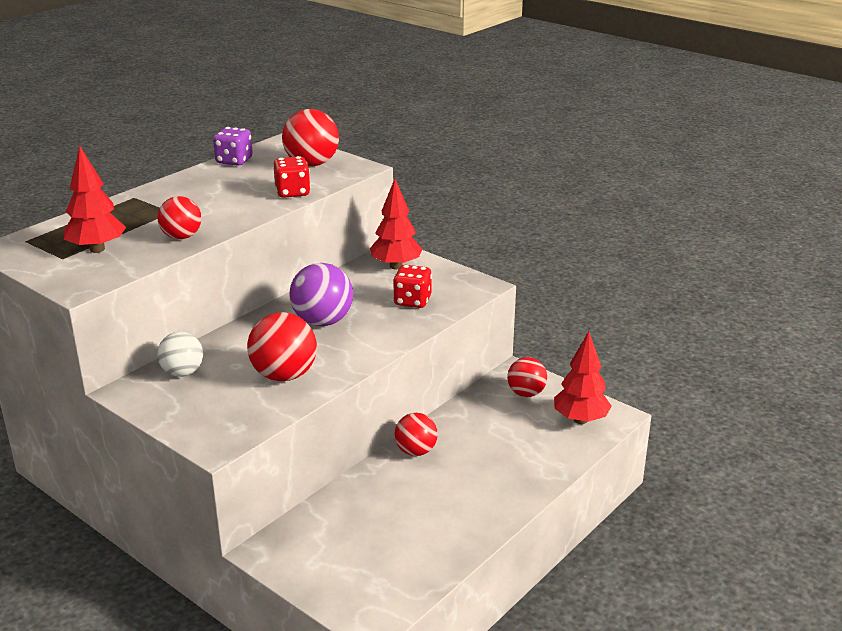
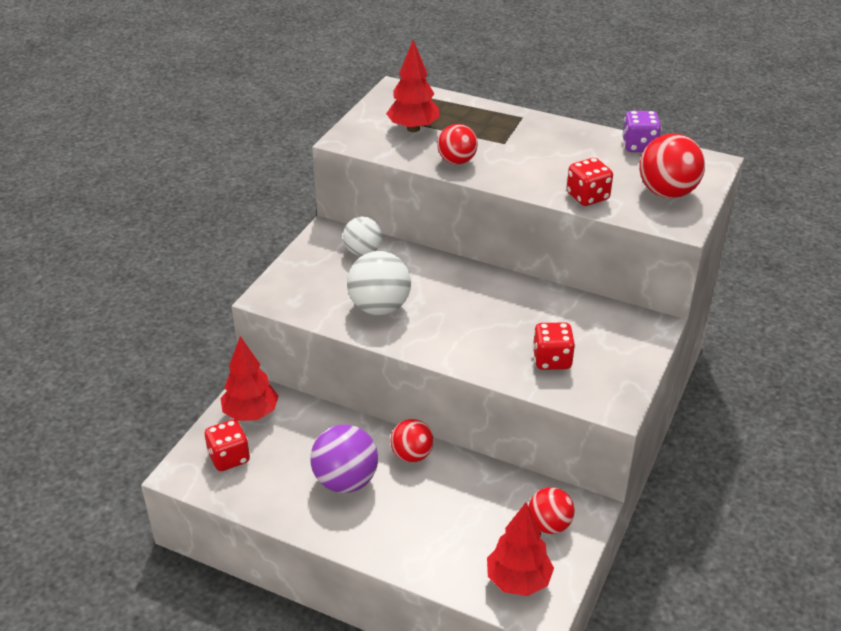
camera: 75 degrees right, 10 degrees up
(284, 375) = (379, 307): red ball -> white ball
(323, 321) = (481, 308): purple ball -> purple ball (345, 481)
(364, 578) = (229, 458): none -> red dice
(396, 266) = (621, 333): red tree -> red tree (251, 414)

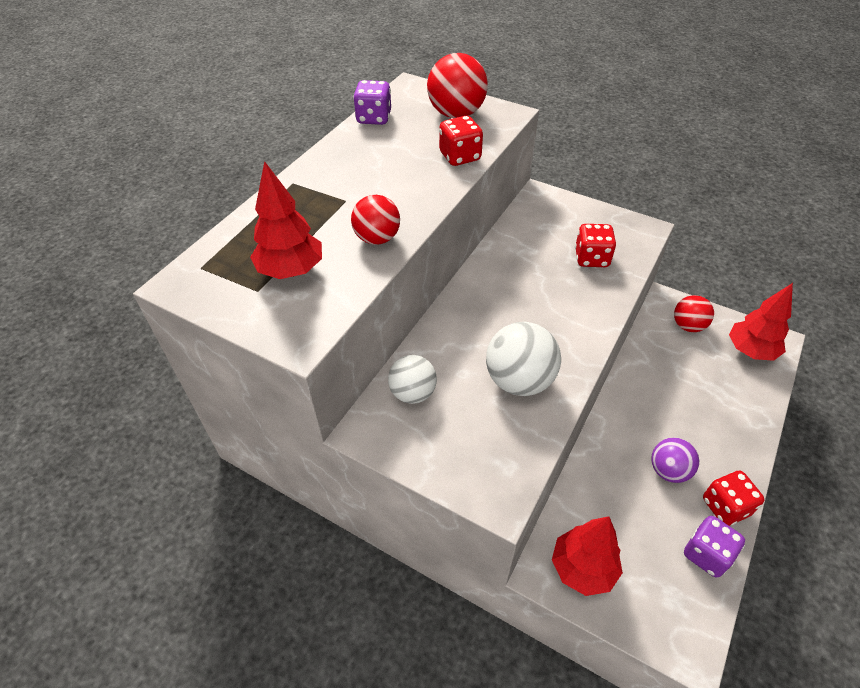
camera: 85 degrees left, 10 degrees up
(229, 458) = (656, 590): red dice -> red dice (725, 507)
(259, 496) = (706, 554): none -> purple dice
(345, 481) = (668, 470): purple ball -> purple ball, size x0.66
(412, 455) = (625, 413): red ball -> none

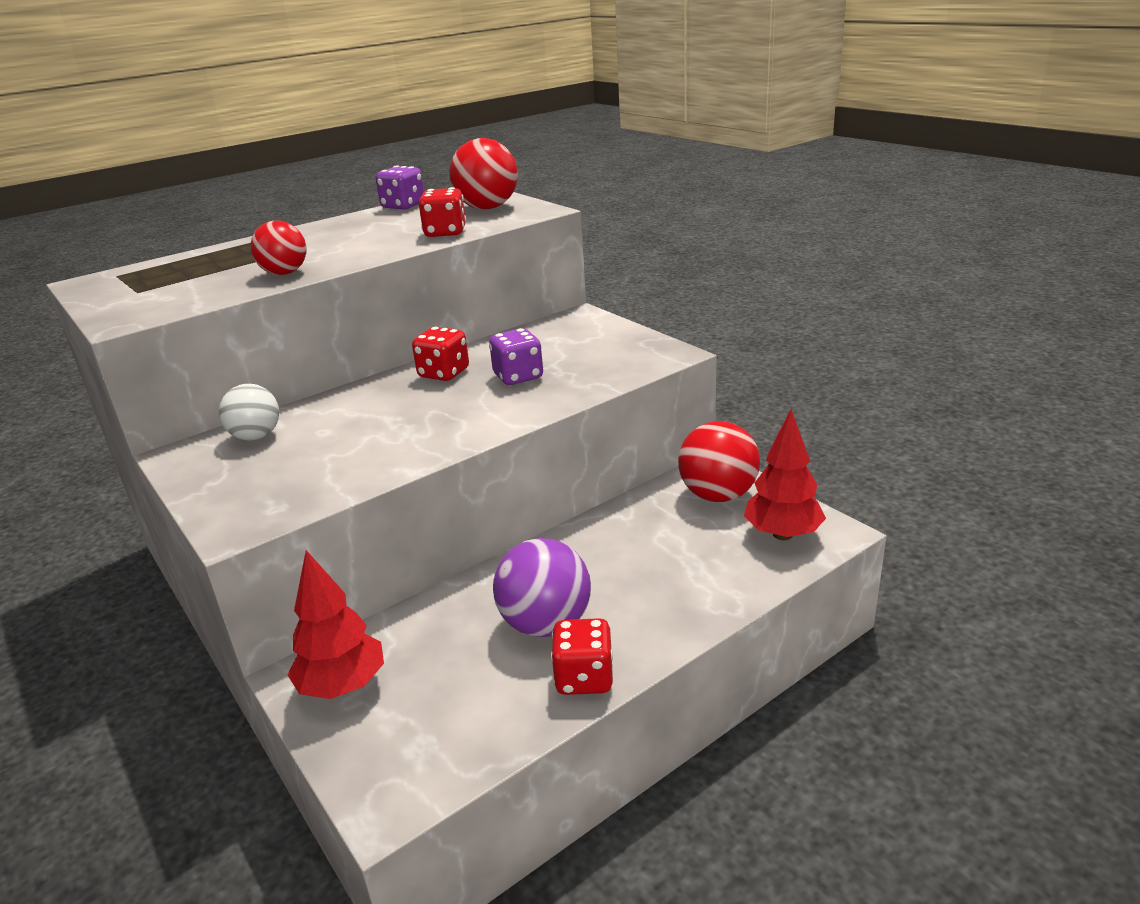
camera: 25 degrees right, 20 degrees down
(291, 271) = (181, 284): red tree -> none
(519, 380) = (372, 446): white ball -> none
(591, 258) = (575, 368): red dice -> red dice (444, 373)
(668, 470) = (546, 624): purple ball -> purple ball, size x1.52
(688, 326) = (718, 495): red ball -> red ball, size x1.52
(706, 554) = (508, 717): purple dice -> purple dice (518, 377)

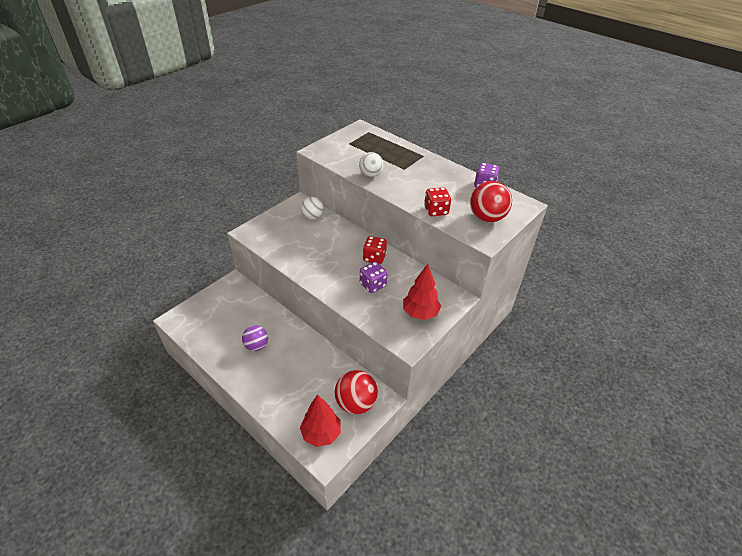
camera: 75 degrees right, 15 degrees up
(284, 273) = (370, 174): red ball -> white ball
(343, 686) = (227, 294): red tree -> red tree (420, 313)
(546, 624) = (256, 346): purple ball -> purple ball, size x0.66
(584, 678) = (225, 362): red dice -> none

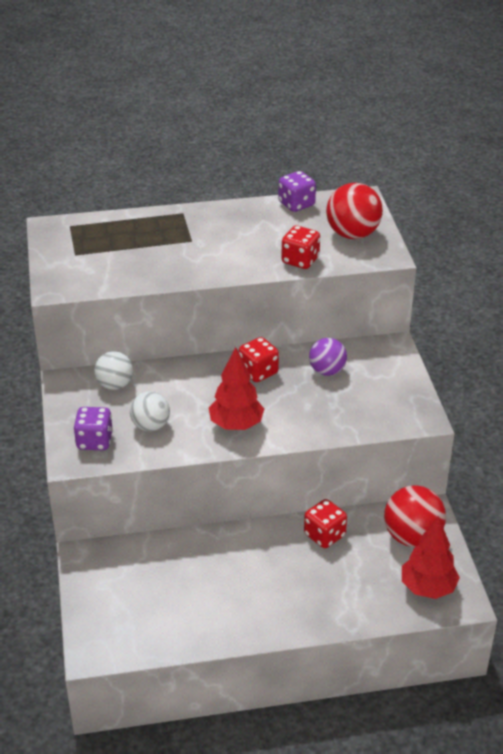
camera: 50 degrees left, 5 degrees down
(256, 346) = (235, 585): purple ball -> purple ball (327, 371)
(322, 362) = (324, 535): none -> red dice
(370, 174) = (170, 271): white ball -> white ball (150, 426)
(373, 285) = (303, 397): purple dice -> purple dice (94, 441)
(420, 313) = (386, 385): red tree -> red tree (236, 425)

